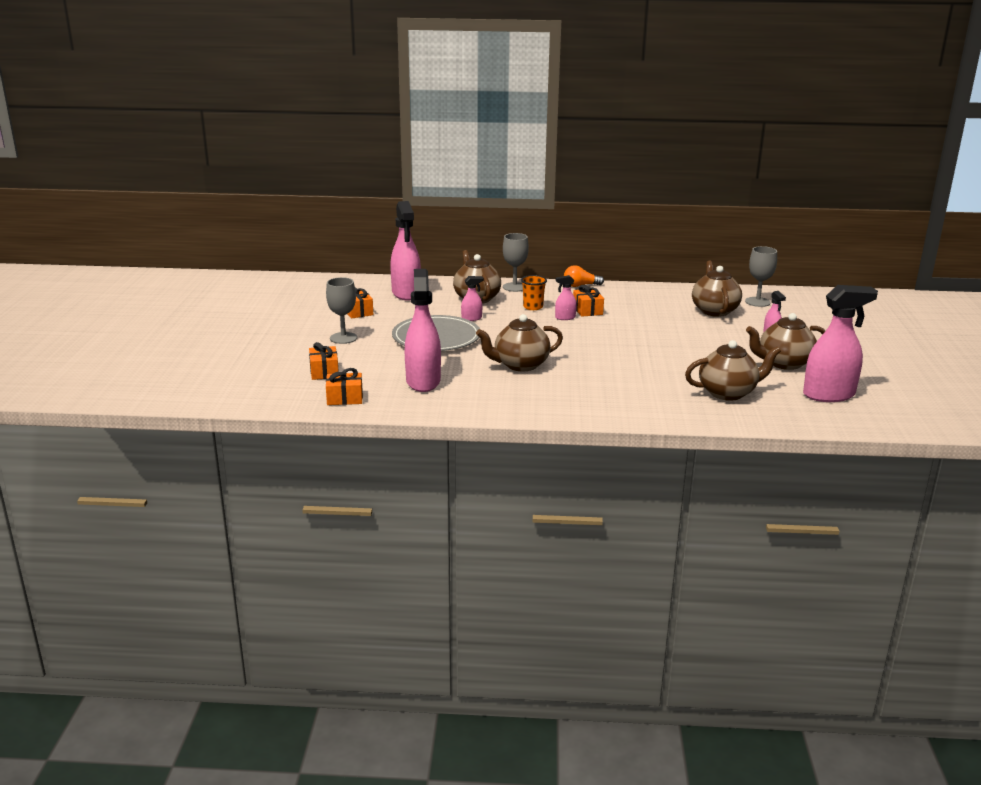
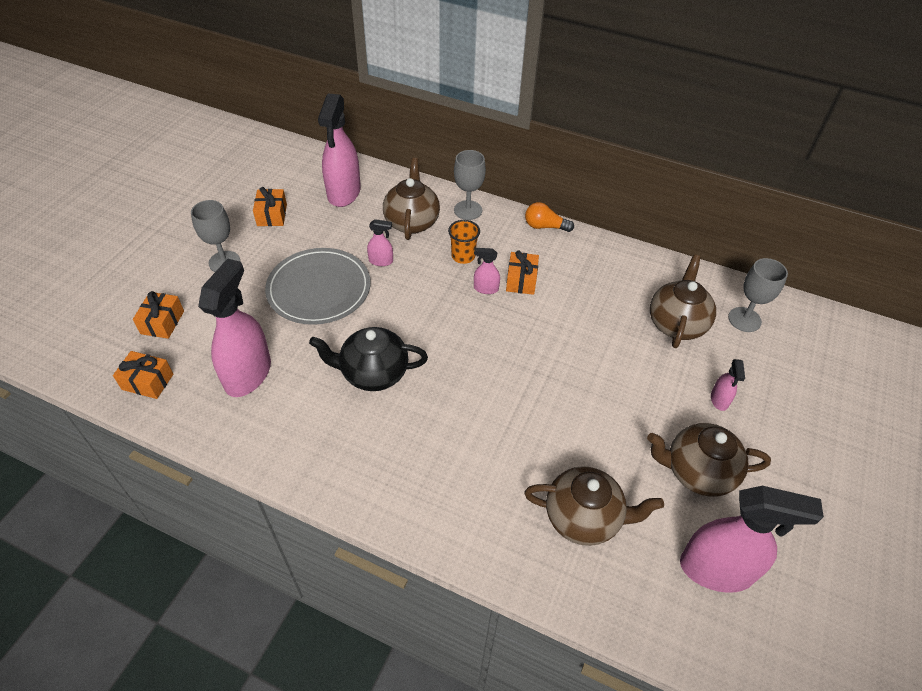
camera: 20 degrees right, 25 degrees up
(520, 365) = (373, 373): brown teapot -> black teapot

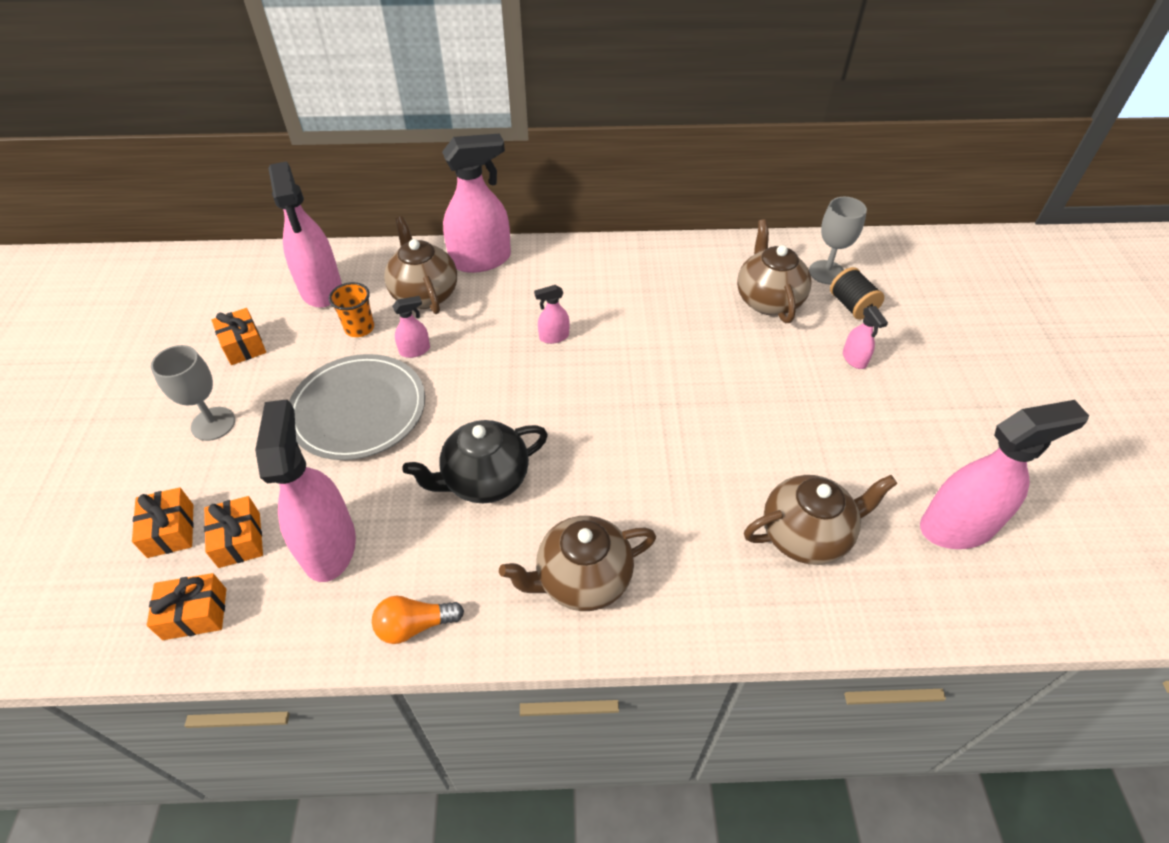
camera: 25 degrees left, 0 degrees up
(463, 256) = (507, 311): orange cup -> orange cup (359, 328)
(468, 210) = (481, 260): grey goblet -> pink spray bottle
(521, 280) = (586, 314): orange gift -> orange gift (239, 540)
(545, 226) = (575, 249): orange light bulb -> orange light bulb (414, 625)
(697, 472) = (880, 438): brown teapot -> brown teapot (582, 579)
(748, 355) = (851, 306): none -> black spool

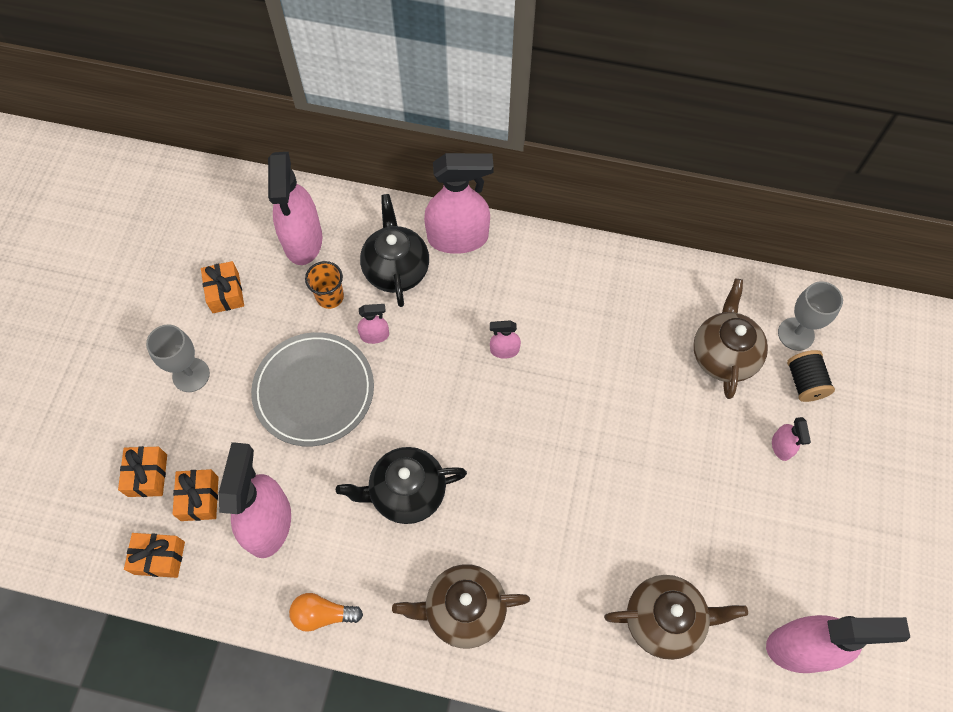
camera: 15 degrees right, 15 degrees up
(424, 294) = (396, 269): brown teapot -> black teapot

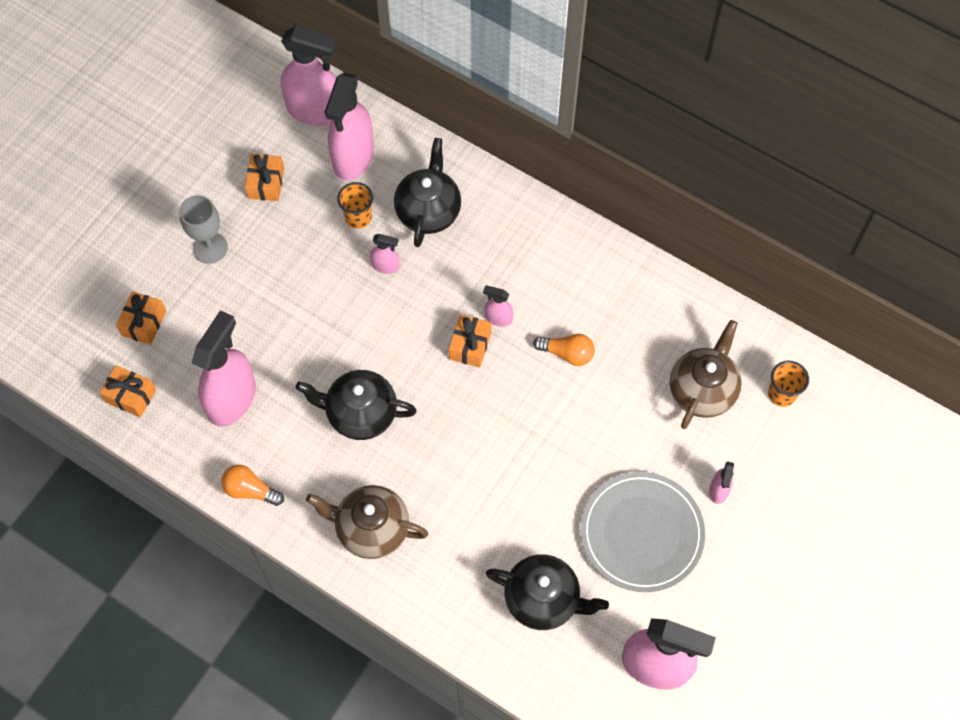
camera: 20 degrees right, 0 degrees up
(199, 498) = (181, 358): orange gift -> orange gift (470, 346)
(314, 390) = (312, 297): grey plate -> grey plate (641, 533)
(458, 238) = (498, 200): pink spray bottle -> pink spray bottle (315, 110)
(584, 362) = (567, 353): none -> orange light bulb
(664, 620) = (543, 599): brown teapot -> black teapot
(796, 334) = (781, 394): grey goblet -> orange cup
(804, 382) = (769, 440): black spool -> none

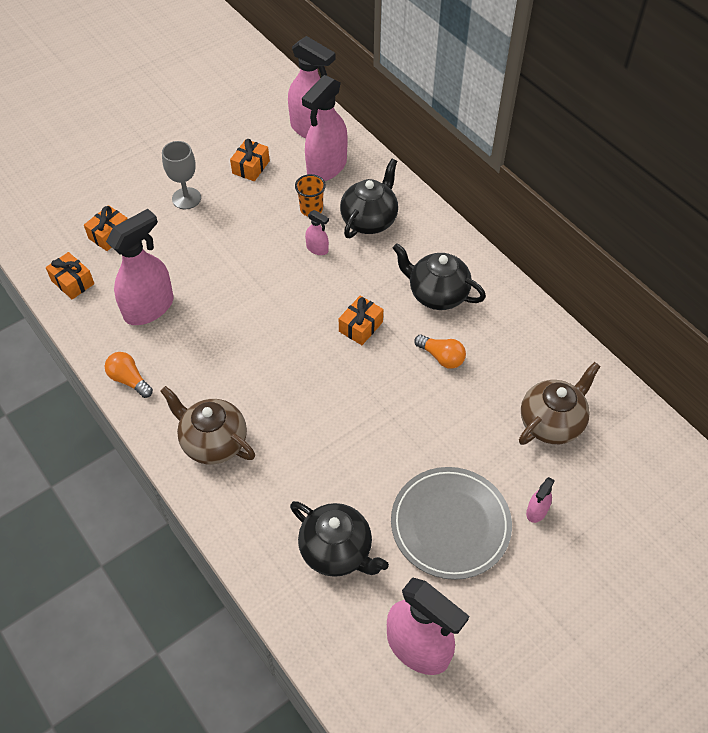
camera: 20 degrees right, 10 degrees down
(360, 414) = (246, 350): black teapot -> black teapot (437, 294)
(498, 318) = (393, 313): pink spray bottle -> none
(781, 394) = (625, 448): orange cup -> none

